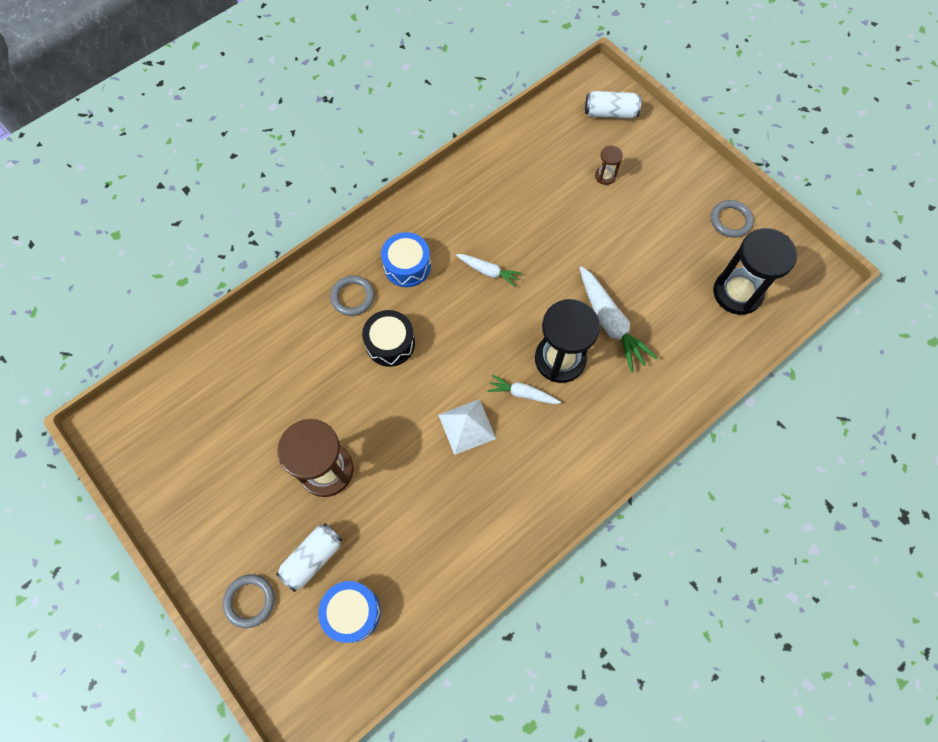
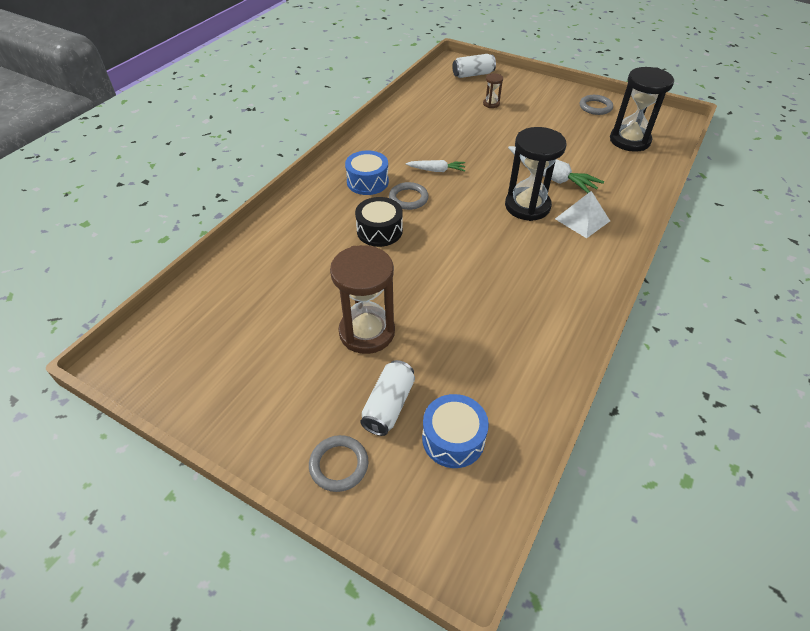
camera: 20 degrees left, 20 degrees down
(352, 297) = (330, 210): grey ring -> grey ring (408, 198)
(467, 426) = (478, 266): white pyramid -> white pyramid (582, 219)
(522, 393) = (511, 234): white carrot -> none

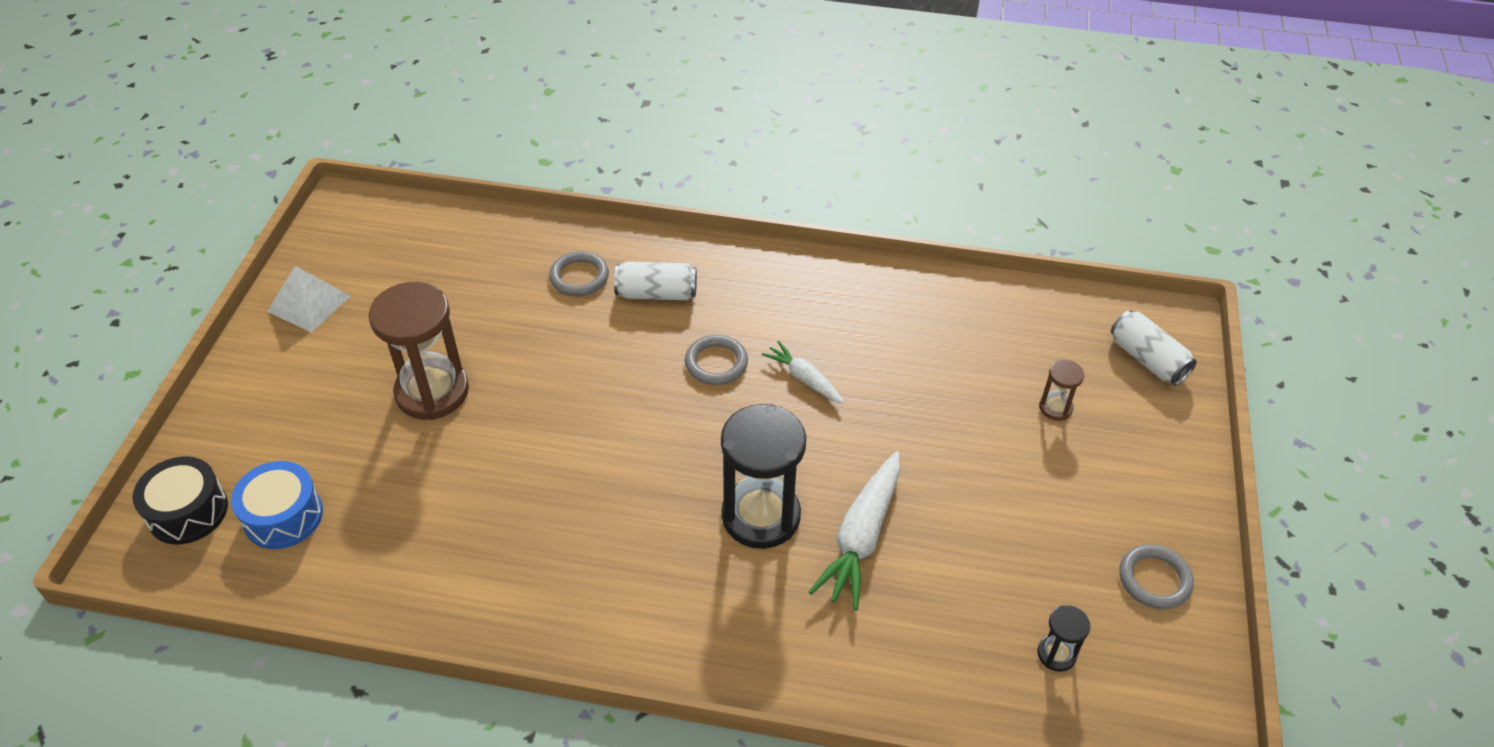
camera: 70 degrees right, 0 degrees up
(339, 465) = (237, 423): grey ring -> grey ring (579, 277)
(367, 182) = (736, 307): blue drum -> none
(379, 231) = (628, 351): black drum -> black drum (188, 512)
(389, 405) = (322, 444): white can -> white can (656, 293)
(436, 170) = (804, 379): white carrot -> white carrot turned 150 degrees clockwise
(582, 219) = (756, 600): white pyramid -> white pyramid (309, 303)
(629, 140) = (1056, 654): black hourglass -> black hourglass, size x0.45

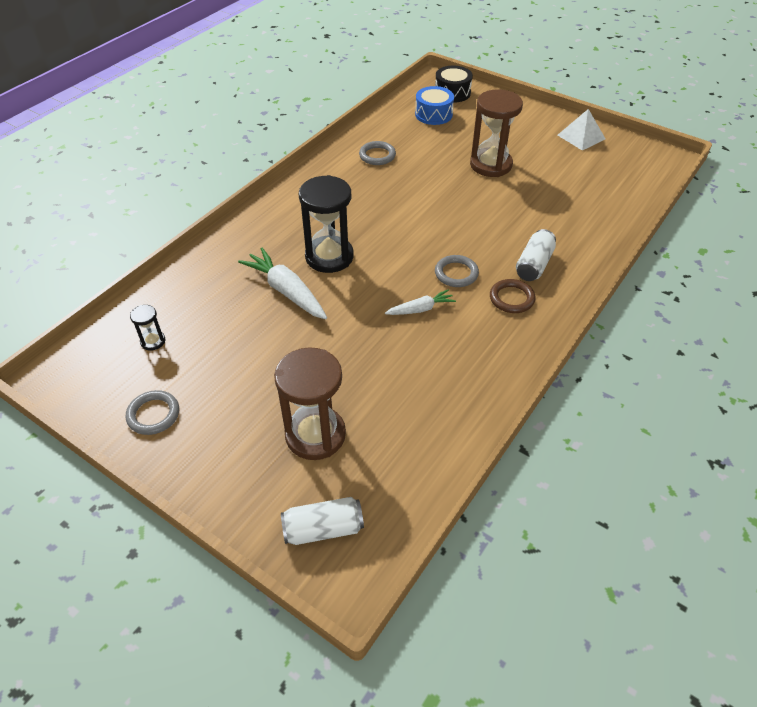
camera: 115 degrees right, 0 degrees up
(579, 277) = (564, 235): grey ring -> grey ring (377, 155)
(733, 300) = (511, 298): none -> brown ring
(1055, 408) = (315, 435): brown hourglass -> brown hourglass, size x2.20

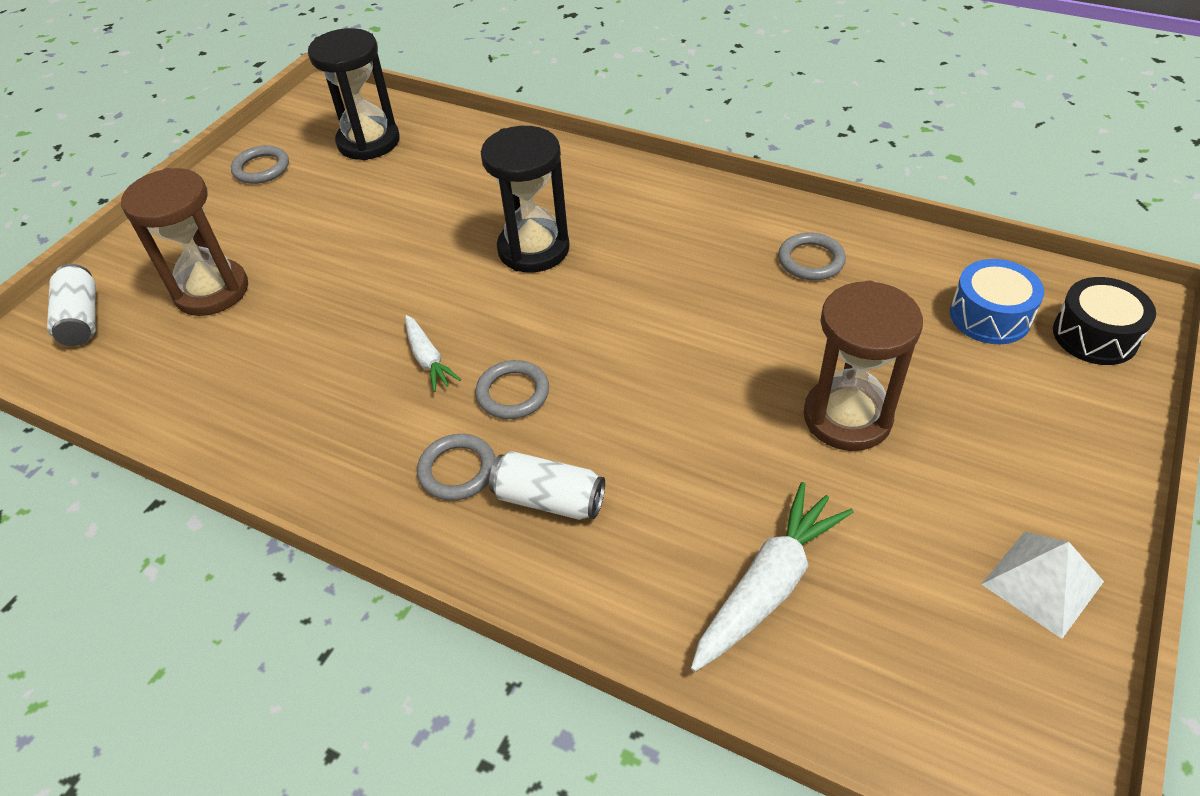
camera: 85 degrees right, 0 degrees up
(153, 341) = (368, 142): black hourglass -> black hourglass, size x2.20
(286, 291) = (458, 223): white carrot -> white carrot (768, 586)
(511, 298) = (457, 470): brown ring -> grey ring

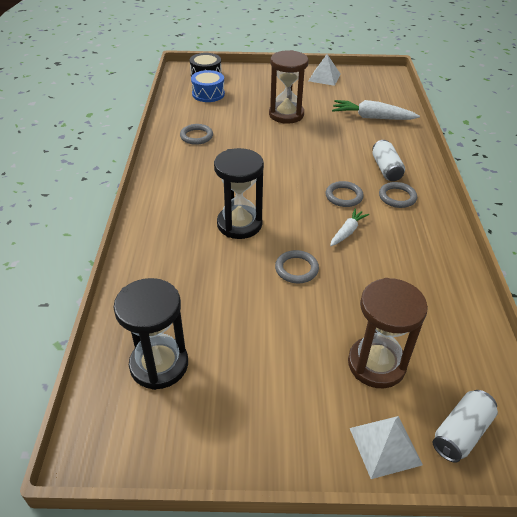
camera: 120 degrees left, 5 degrees down
(135, 258) = (385, 446): none -> white pyramid
(261, 168) = (228, 428): grey ring -> grey ring (296, 269)

